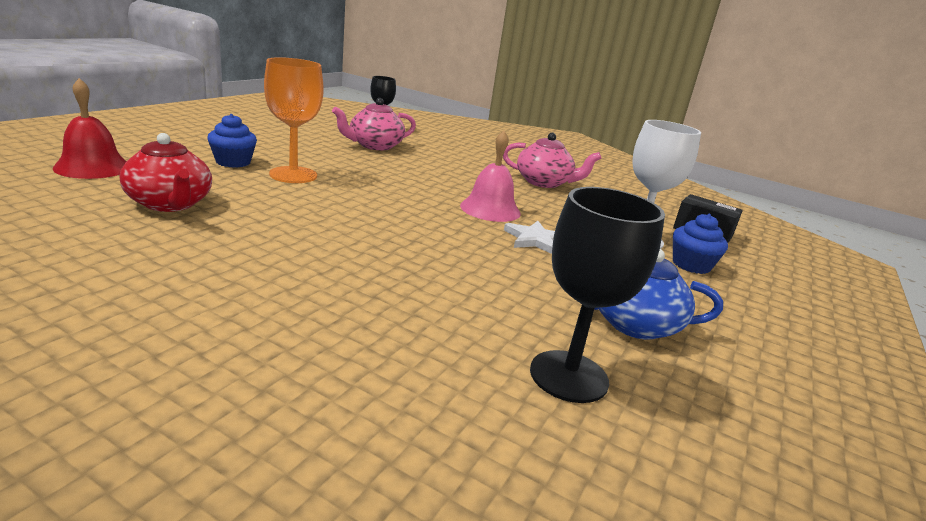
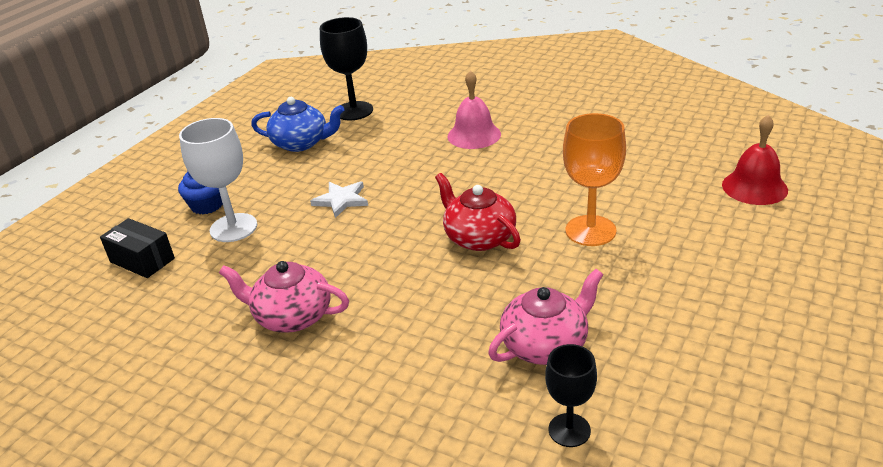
camera: 175 degrees left, 10 degrees up
(170, 204) = (641, 164): red teapot -> red teapot (478, 237)
(233, 162) = (665, 234): blue cupcake -> none
(490, 209) = (376, 233): pink bell -> pink bell (474, 135)

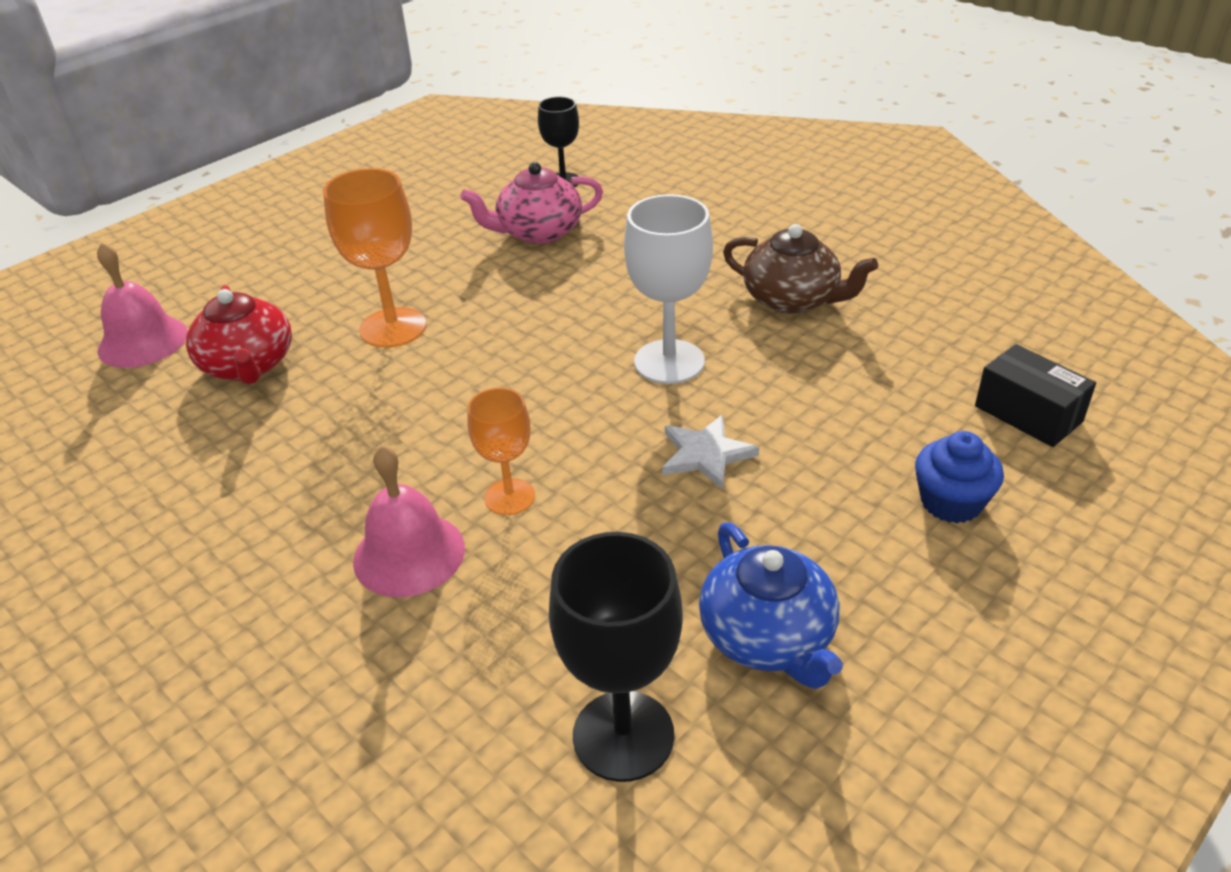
camera: 165 degrees left, 5 degrees up
(233, 228) = (890, 441): white goblet -> white goblet (669, 362)
(292, 316) = (792, 299): pink teapot -> brown teapot
(301, 143) = (768, 637): blue teapot -> blue teapot turned 135 degrees counterclockwise
(440, 162) = (509, 497): none -> orange goblet
(478, 237) = (532, 347): red teapot -> red teapot (248, 365)
(754, 187) = (143, 341): red bell -> pink bell

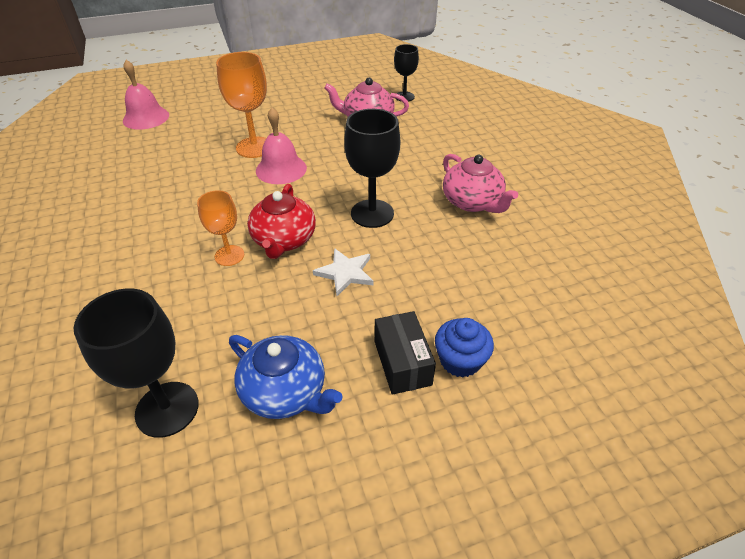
camera: 25 degrees right, 5 degrees up
(248, 365) = (177, 144): red teapot -> red teapot (284, 240)
(409, 554) = (159, 265): pink bell -> pink bell (281, 169)
(669, 362) = (372, 213): white goblet -> black goblet
(768, 637) = (285, 392): blue teapot -> blue teapot turned 60 degrees counterclockwise
(792, 299) = (472, 202): brown teapot -> pink teapot
(1028, 414) = (559, 326): black box -> black box (402, 363)

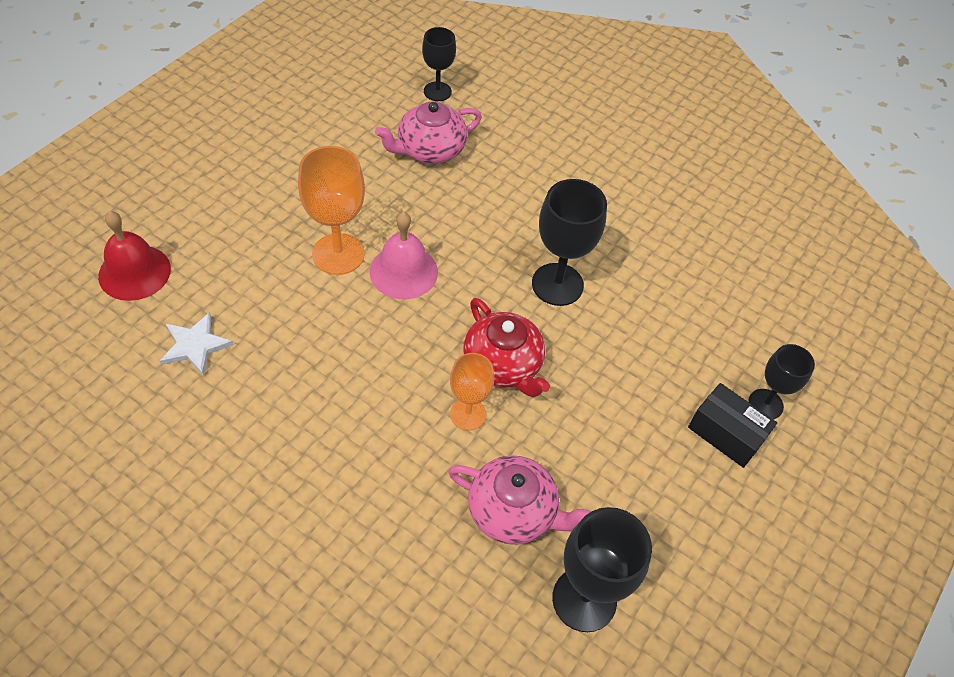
camera: 40 degrees left, 10 degrees up
(146, 118) = (134, 272): pink bell -> red bell
(285, 392) = (663, 519): blue teapot -> none
(345, 273) = (598, 370): white star -> white star (195, 345)
(460, 360) = (765, 404): blue cupcake -> black goblet
(472, 202) = (637, 221): pink teapot -> pink teapot (513, 511)

